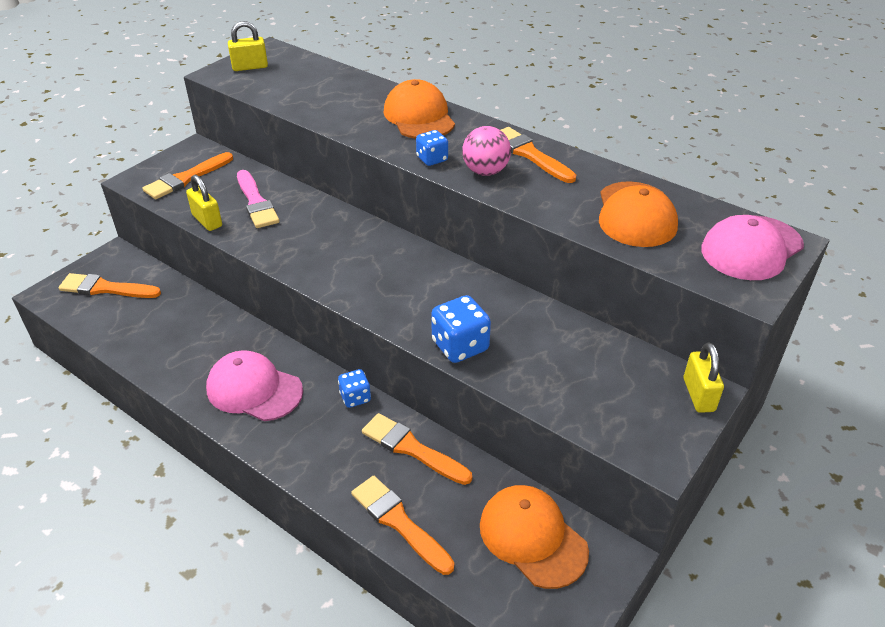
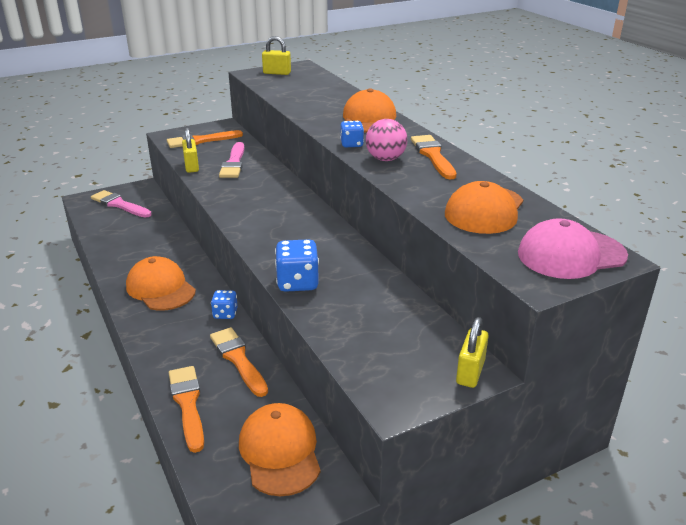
camera: 25 degrees right, 10 degrees down
(105, 288) = (119, 204): orange brush -> pink brush
(254, 389) = (160, 288): pink cap -> orange cap

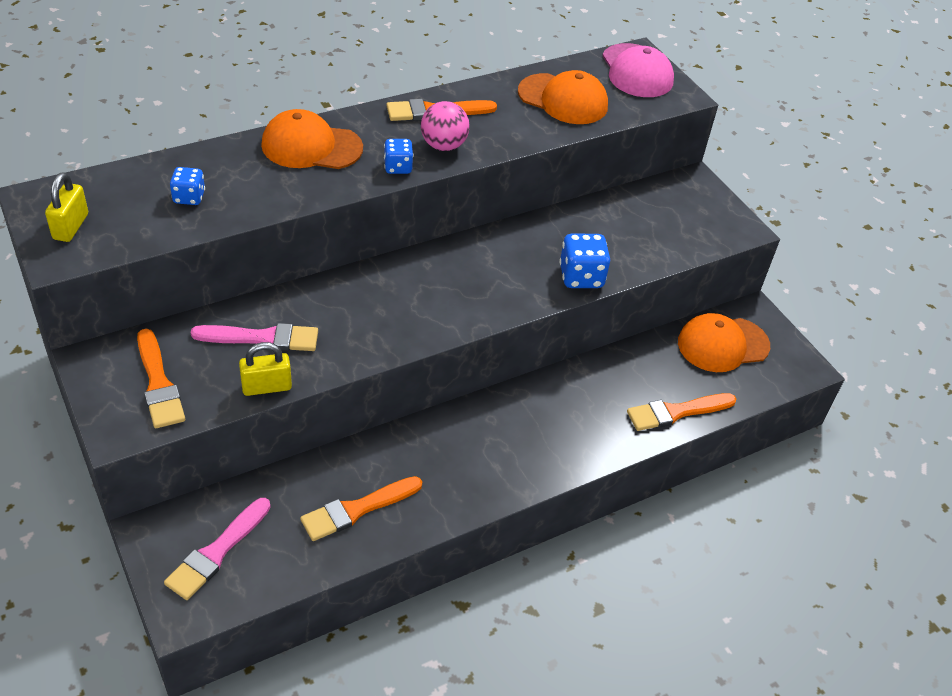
camera: 95 degrees left, 15 degrees up
(160, 288) = (474, 460): orange cap -> none
(225, 314) = (527, 392): blue dice -> blue dice (189, 197)
(238, 359) = (606, 377): orange brush -> orange brush (357, 509)
(470, 372) = (697, 184): yellow padlock -> none

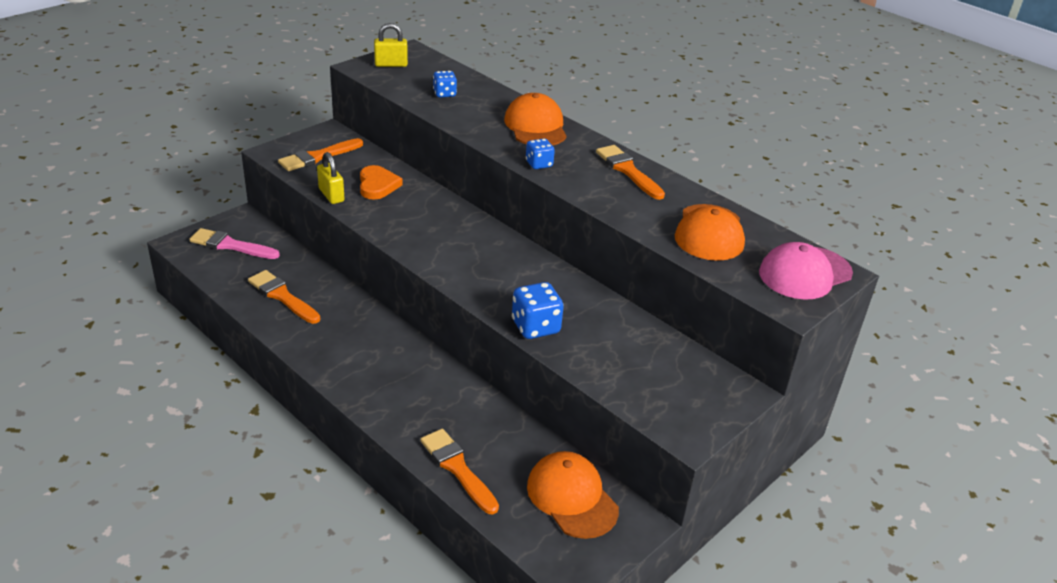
camera: 75 degrees right, 10 degrees down
(262, 338) = (377, 185): pink brush -> orange heart
(443, 145) = (584, 180): pink ball -> none

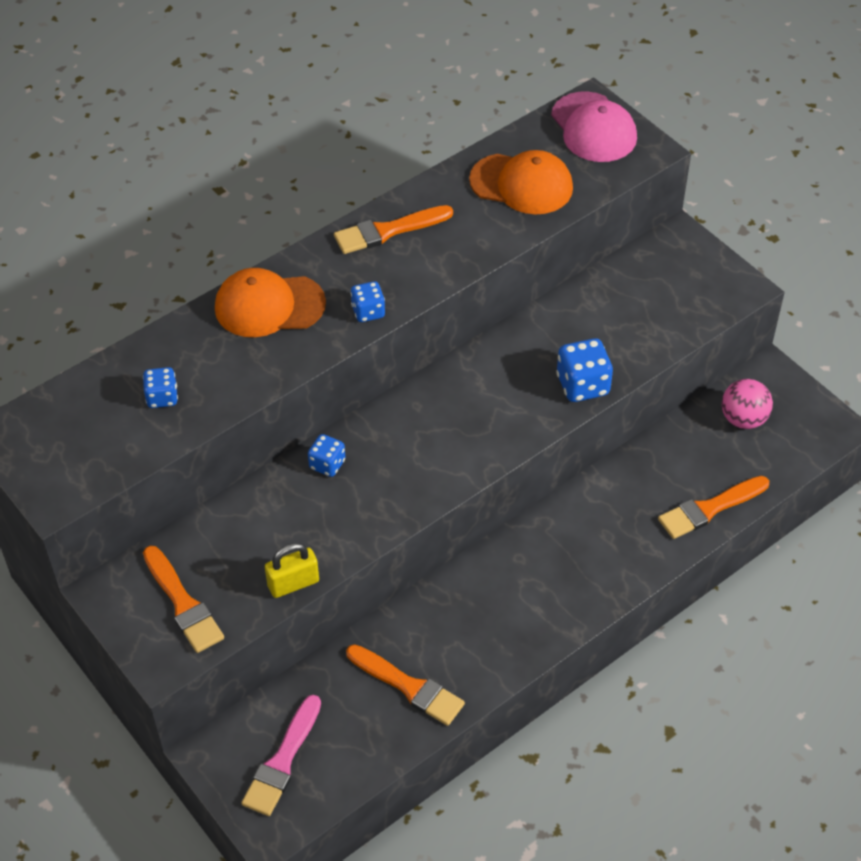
camera: 80 degrees left, 15 degrees up
(282, 296) = (409, 687): orange brush -> orange brush turned 105 degrees counterclockwise
(377, 185) = (271, 530): orange heart -> none
(391, 64) = (53, 459): yellow padlock -> none
(437, 205) = (327, 464): none -> blue dice
(572, 497) = (743, 419): orange cap -> pink ball

